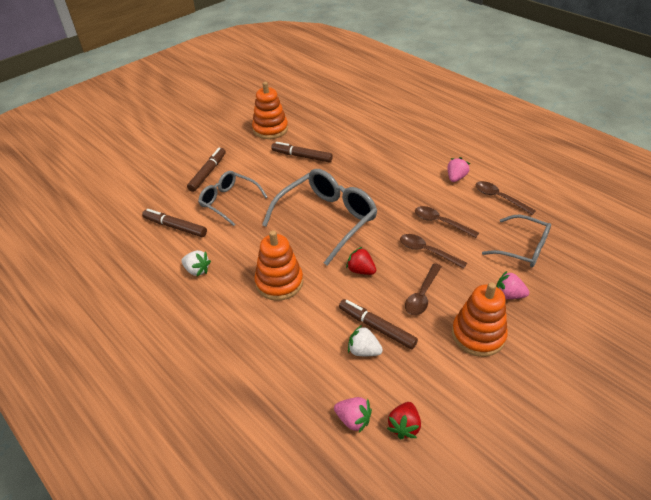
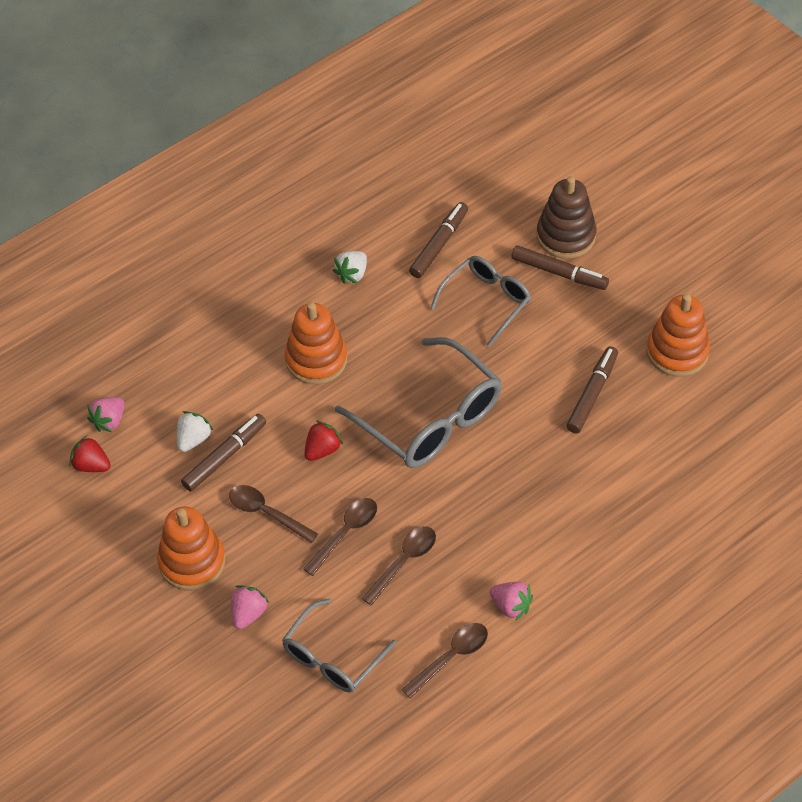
camera: 95 degrees right, 10 degrees up
(177, 172) = (566, 236): none -> brown stacking toy

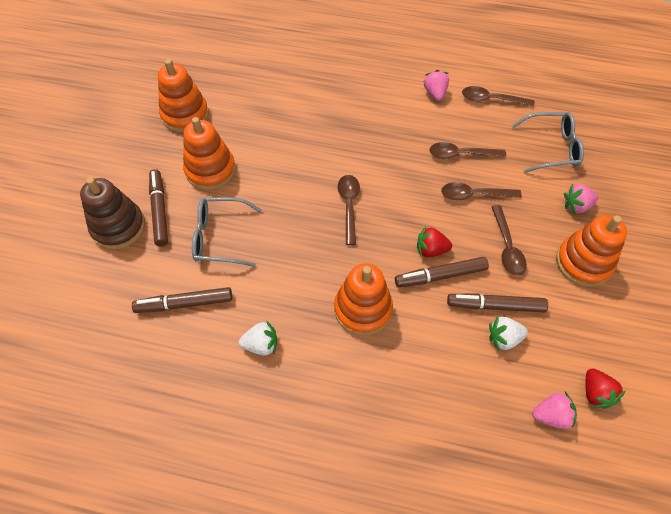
camera: 130 degrees left, 5 degrees up
(431, 419) = (349, 206): grey glasses -> brown spoon
(576, 334) = (210, 170): none -> orange stacking toy
(592, 394) = (254, 137): brown marker -> brown marker (440, 276)

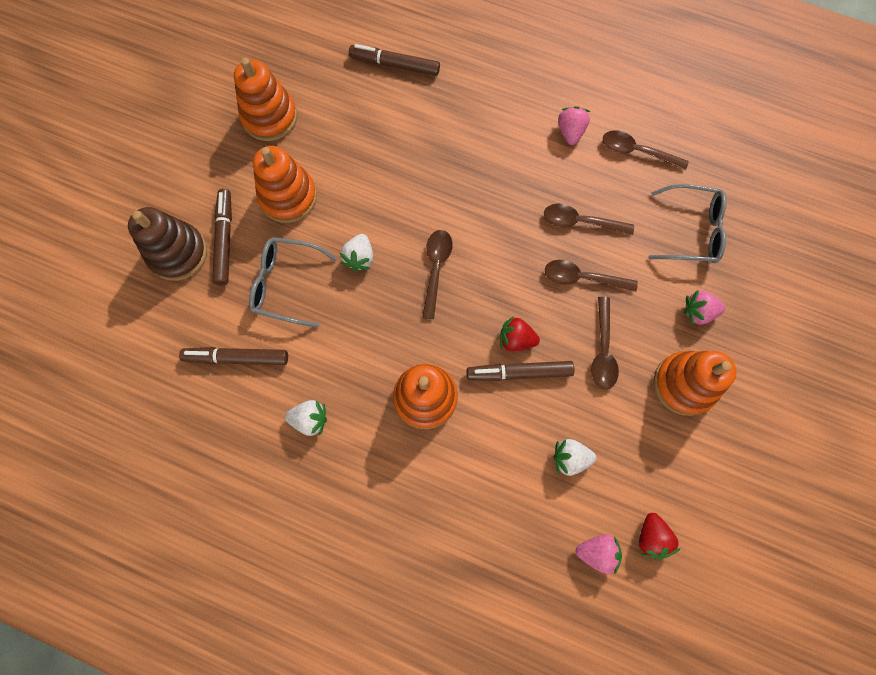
camera: 10 degrees right, 15 degrees up
(281, 207) = (359, 258): none -> white strawberry
(495, 306) = (570, 419): brown marker -> brown marker (395, 65)

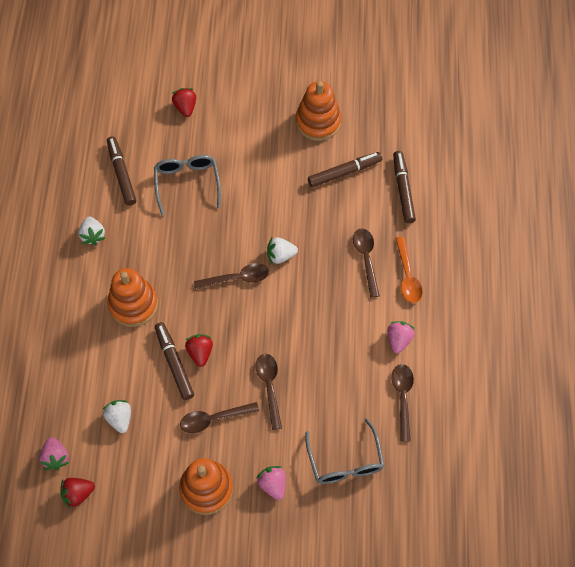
camera: 70 degrees right, 10 degrees down
(178, 253) = (185, 107): brown stacking toy -> red strawberry
(225, 240) = (206, 132): brown marker -> brown marker (344, 172)
(288, 197) = (257, 159): orange stacking toy -> none
(359, 258) = (226, 223): white strawberry -> white strawberry (280, 255)
(499, 97) = (407, 276): none -> orange spoon
(570, 132) = (399, 340): pink strawberry -> pink strawberry turned 60 degrees counterclockwise
(580, 222) = (318, 371): brown spoon -> brown spoon (366, 259)

